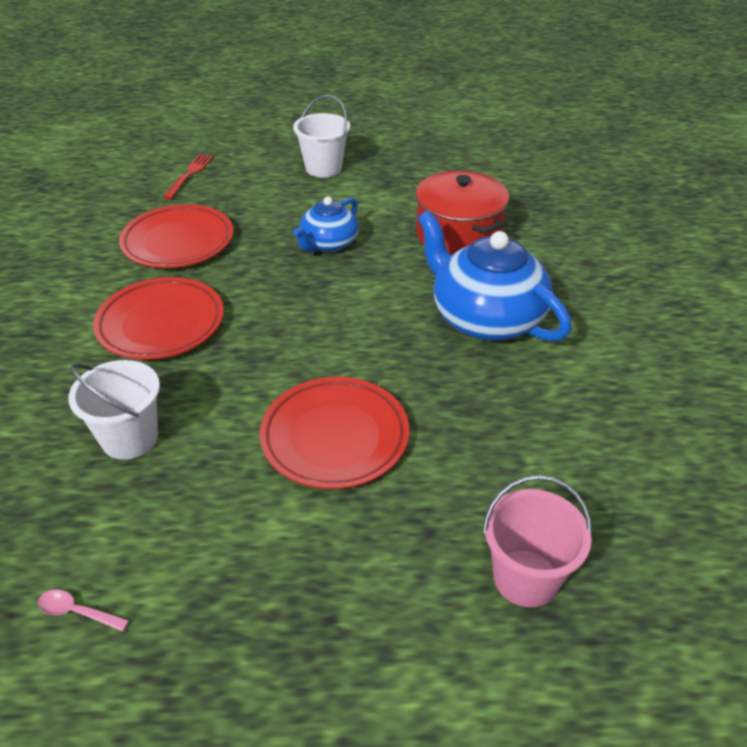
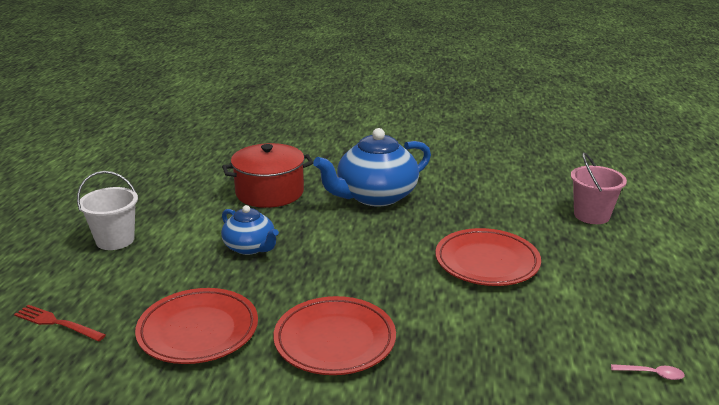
camera: 80 degrees left, 15 degrees down
(77, 612) = (651, 374): pink spoon -> pink spoon turned 105 degrees counterclockwise
(130, 438) = (483, 355): white bucket -> none

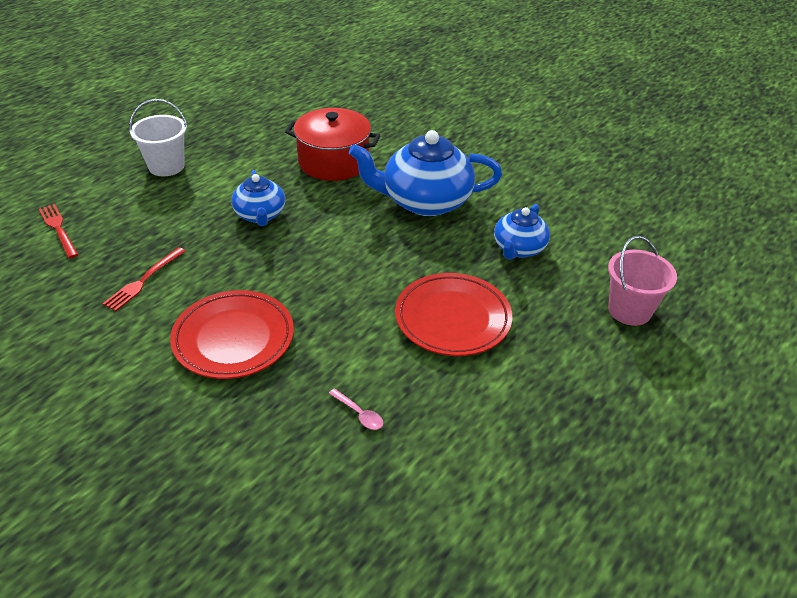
camera: 30 degrees right, 15 degrees up
(198, 331) = (143, 281): red plate -> red fork
(478, 204) = (519, 248): none -> blue teapot
(651, 374) = (477, 515): pink spoon -> pink spoon (359, 414)

